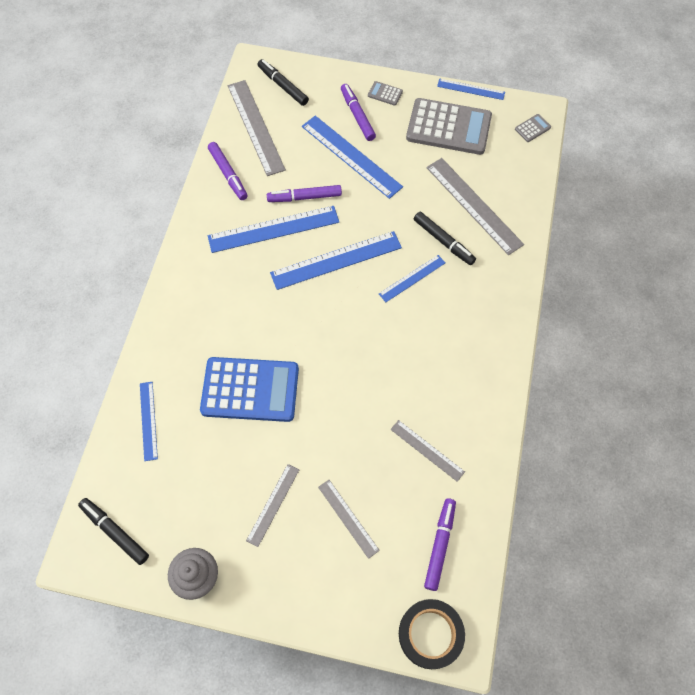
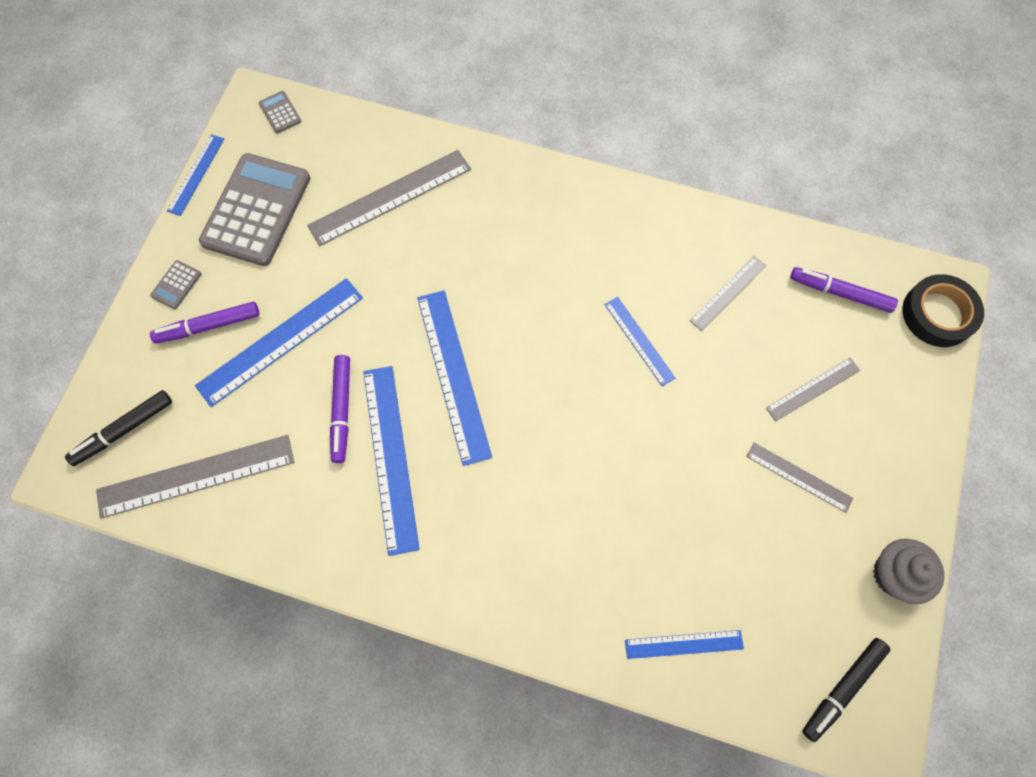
camera: 85 degrees left, 5 degrees up
(228, 174) = (279, 521): purple marker -> none
(250, 390) = (642, 500): blue calculator -> none
(412, 278) = (492, 283): blue ruler -> blue ruler (639, 340)
(443, 241) = (441, 239): black marker -> none

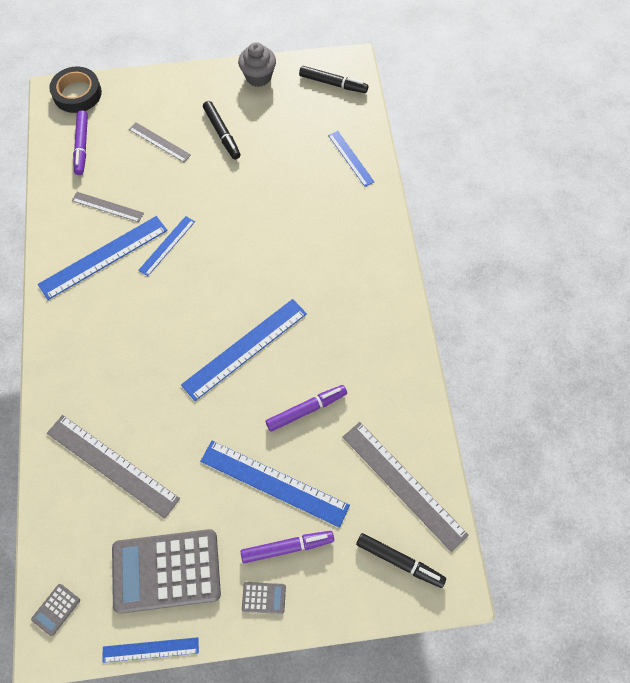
camera: 115 degrees left, 5 degrees down
(208, 326) = (287, 547): purple marker -> purple marker turned 60 degrees counterclockwise
(390, 457) = (323, 361): blue ruler -> blue ruler (103, 257)
(799, 477) = (222, 133): grey ruler -> black marker

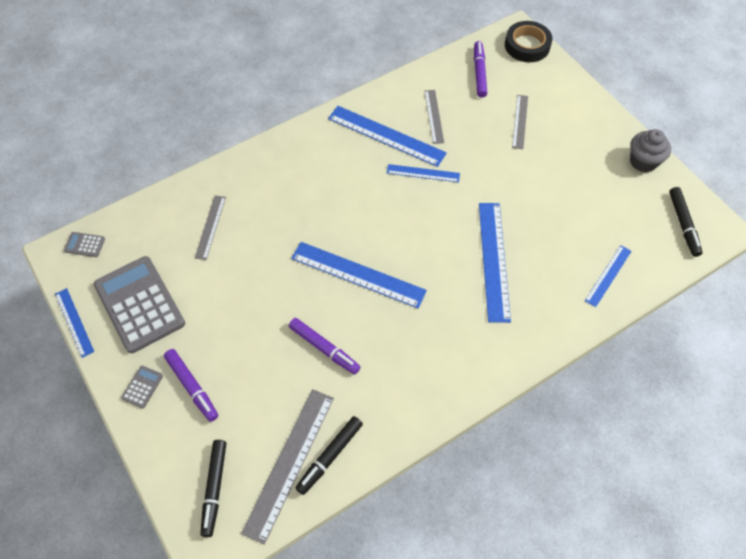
camera: 65 degrees right, 5 degrees down
(82, 146) = (479, 73): purple marker -> purple marker turned 120 degrees clockwise
(112, 465) = (210, 227): grey ruler -> grey ruler, size x0.56
(222, 133) = (561, 161): black marker -> black marker (330, 456)
(264, 597) = (142, 387): grey calculator -> grey calculator turned 135 degrees counterclockwise
(274, 483) = (245, 351): blue ruler -> blue ruler (494, 260)

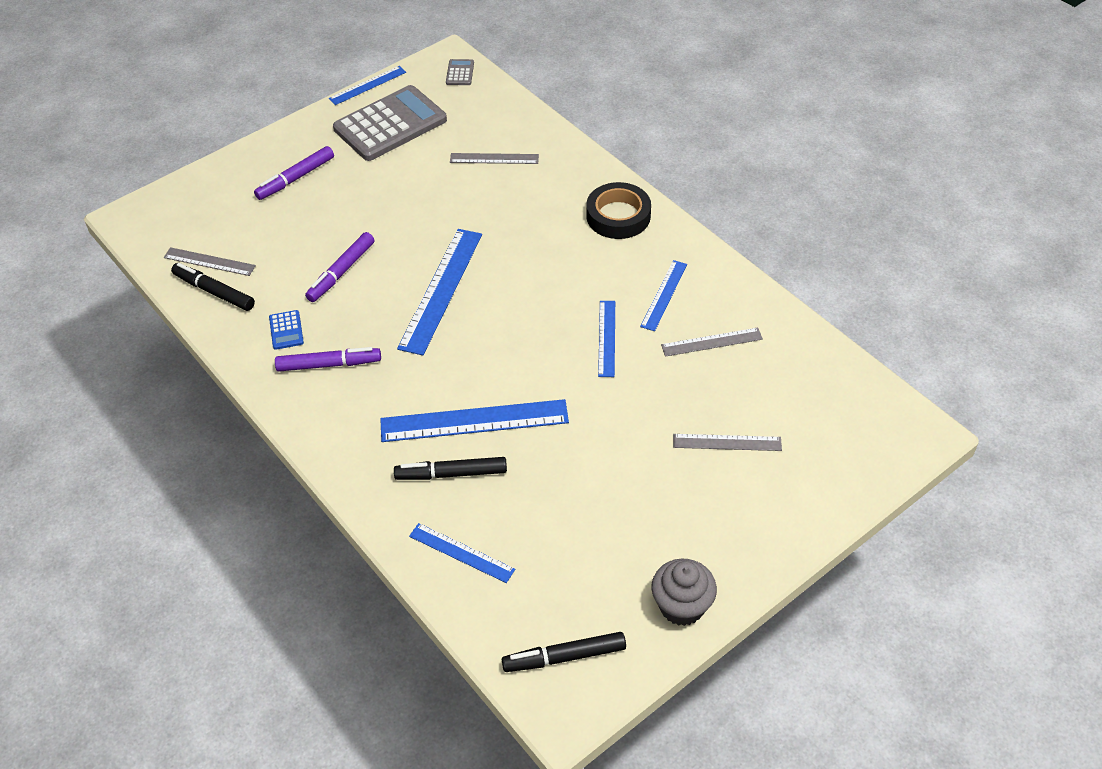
camera: 85 degrees right, 10 degrees down
(142, 387) = (296, 144): grey calculator -> none
(214, 488) = (187, 212): black marker -> black marker (451, 474)
(289, 463) = (209, 261): grey ruler -> grey ruler, size x0.56
(386, 136) = (664, 295): blue ruler -> blue ruler, size x0.56
(386, 393) = (286, 330): none -> blue calculator
(479, 73) = (813, 389): purple marker -> purple marker (329, 364)
(527, 45) = (893, 447): black tape -> black tape (618, 216)

